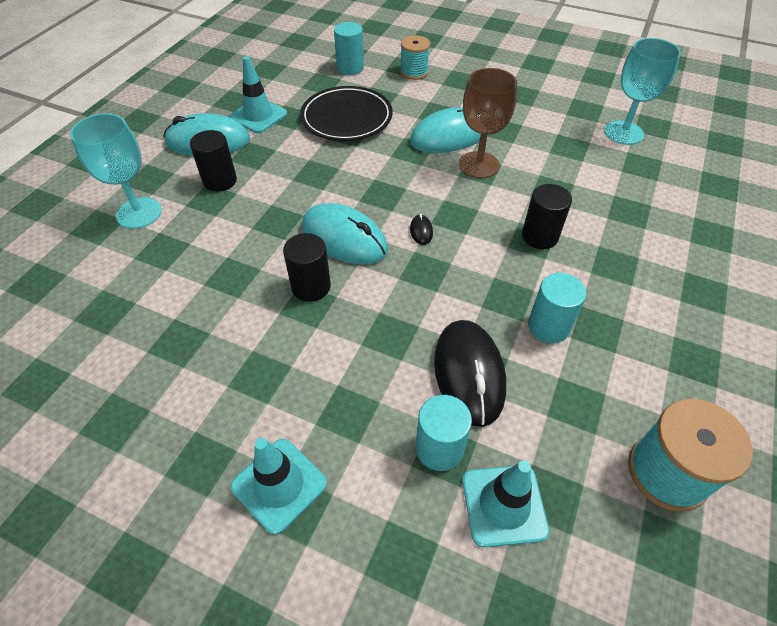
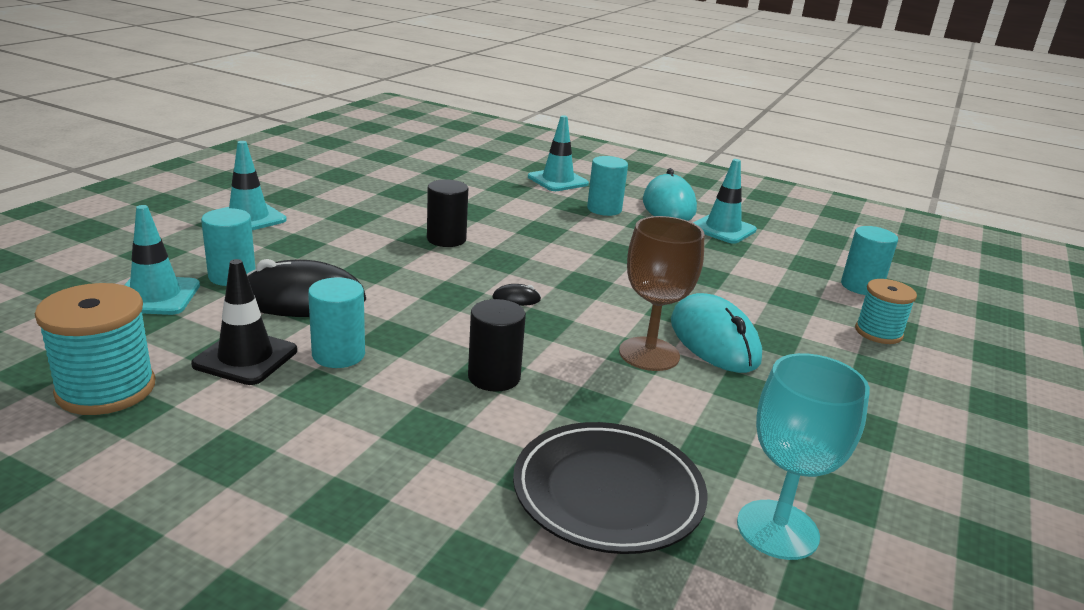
camera: 90 degrees right, 25 degrees down
(139, 213) = (557, 180): turquoise goblet -> turquoise traffic cone
(220, 181) = (604, 209): black cylinder -> turquoise cylinder
(344, 238) = (511, 258): turquoise mouse -> none
(346, 118) = (735, 275): black plate -> black plate (608, 492)
(579, 387) = (245, 358): none -> black traffic cone

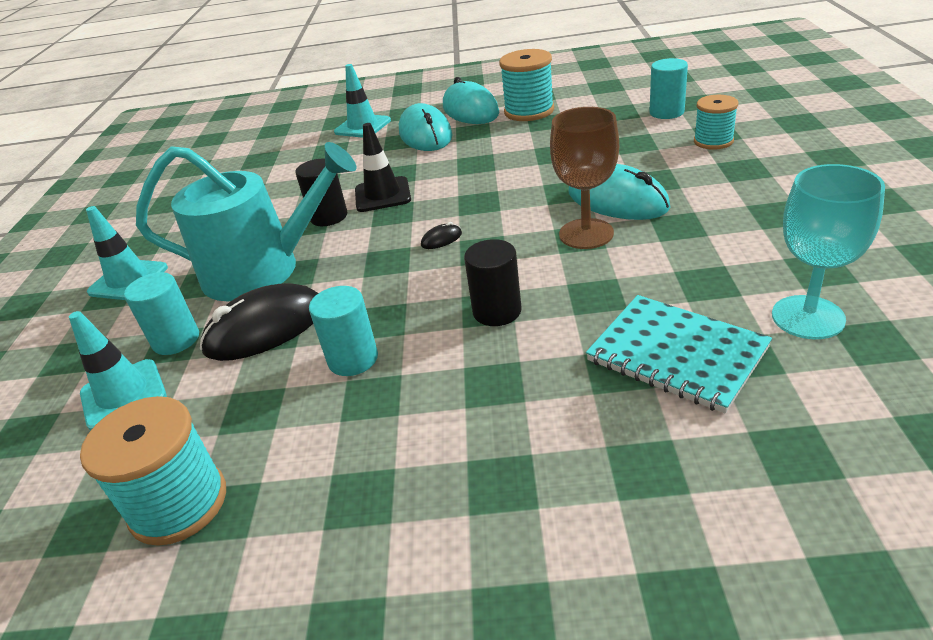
camera: 20 degrees left, 10 degrees up
(245, 358) = (275, 405): black traffic cone -> black traffic cone (382, 195)
(350, 256) = (263, 270): none -> turquoise watering can
(604, 209) = (425, 134): turquoise cylinder -> turquoise mouse
(608, 492) = (676, 355): black plate -> turquoise notebook
(723, 229) = (529, 111): turquoise traffic cone -> turquoise spool

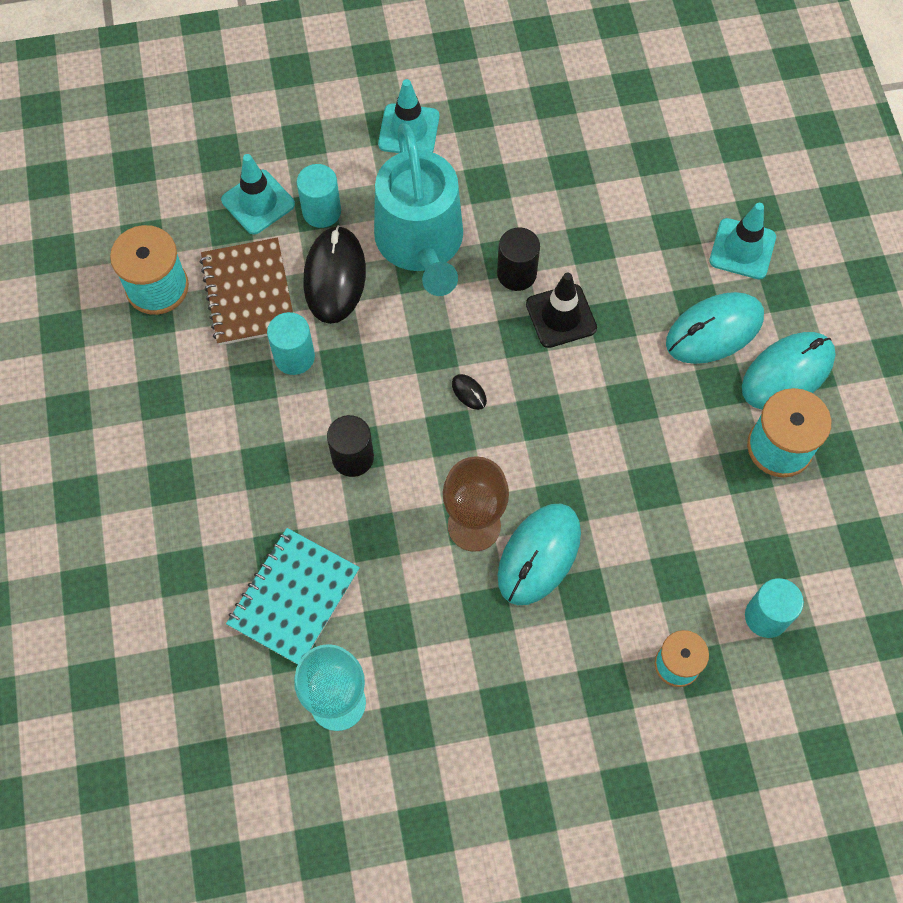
camera: 75 degrees right, 30 degrees up
(245, 402) = (248, 293): none -> brown notebook
(265, 328) = (334, 277): black mouse -> black mouse turned 45 degrees clockwise

